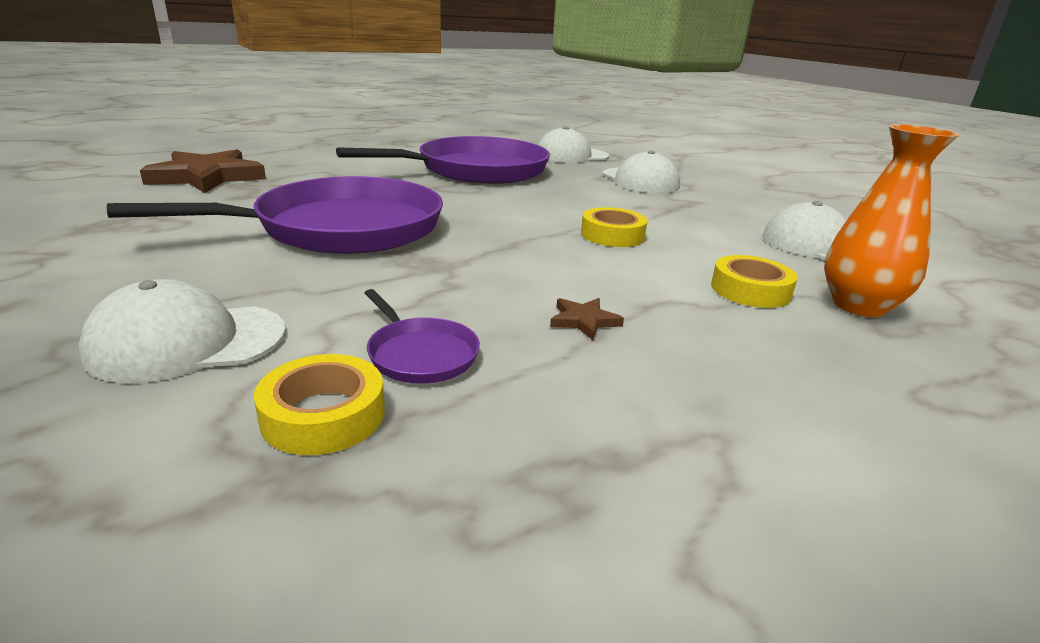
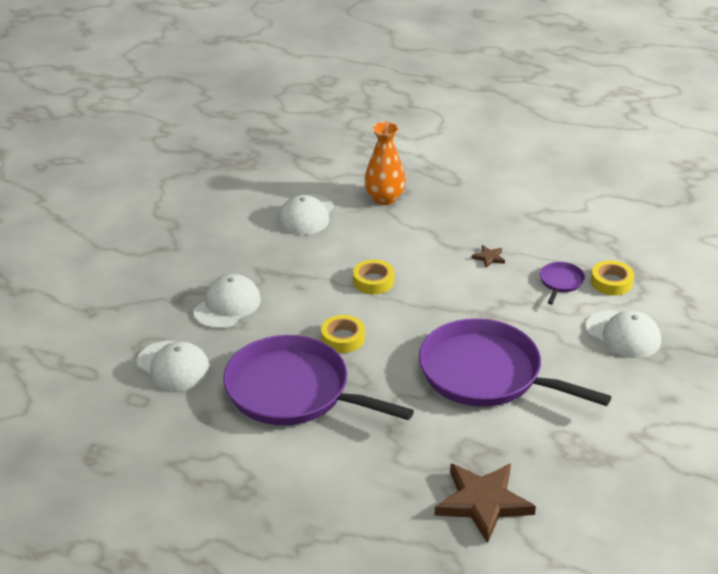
camera: 120 degrees left, 10 degrees up
(750, 290) = (402, 226): yellow tape -> yellow tape (343, 338)

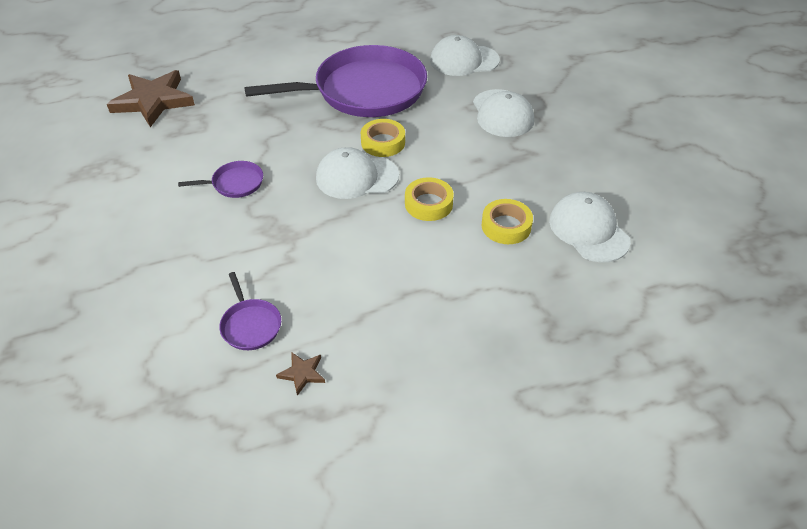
camera: 135 degrees right, 10 degrees up
(384, 198) = (556, 307): orange vase -> none
(486, 374) = (235, 183): purple pan -> purple pan, size x0.40
(489, 258) = (356, 305): brown star -> brown star (302, 373)
(611, 282) = (192, 365): yellow tape -> yellow tape (506, 226)
(623, 334) = (133, 301): white cap -> white cap (356, 177)

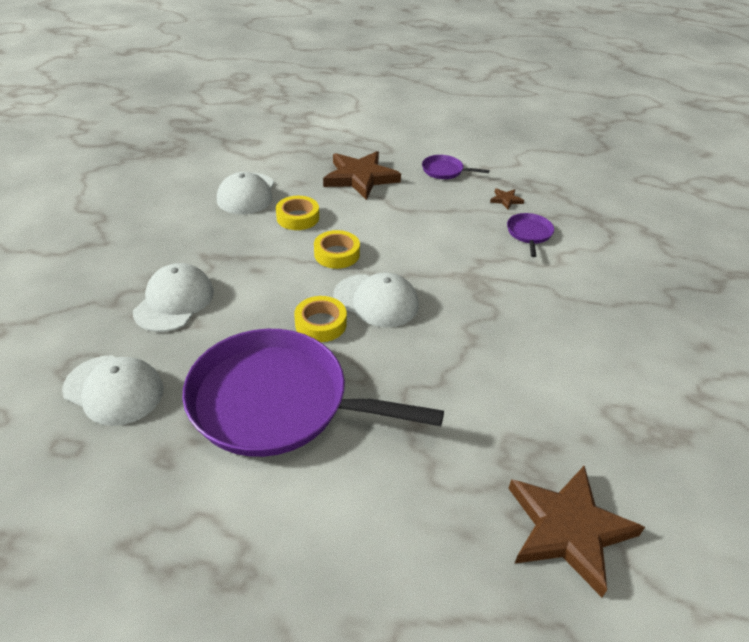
camera: 150 degrees left, 5 degrees down
(235, 183) = (498, 345): purple pan -> purple pan (445, 171)
(505, 319) = (360, 177): none -> brown star

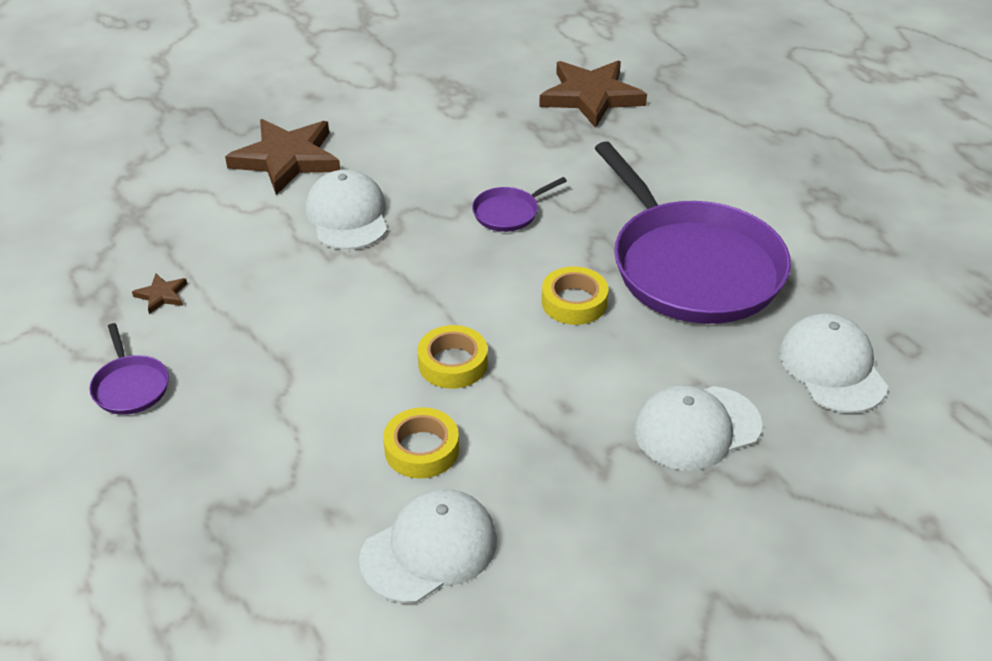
camera: 130 degrees left, 0 degrees up
(360, 177) = (244, 459): brown star -> brown star (287, 159)
(376, 301) = (492, 287): white cap -> white cap (347, 215)
(529, 234) = (229, 246): purple pan -> purple pan (508, 212)

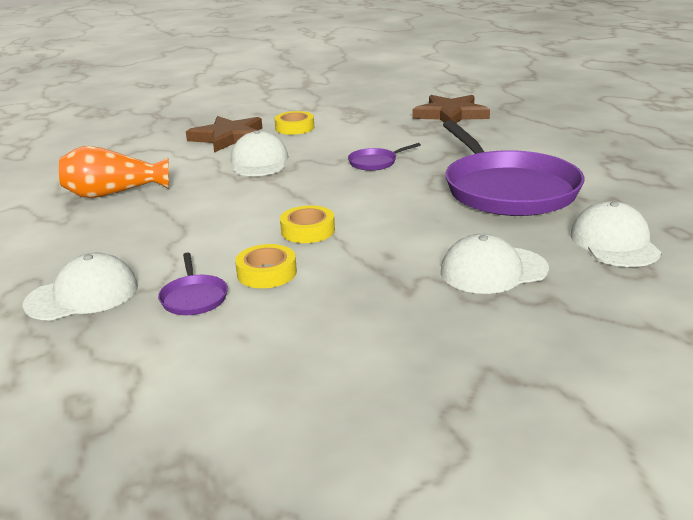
camera: 10 degrees right, 15 degrees down
(130, 386) = (68, 234): purple pan -> purple pan (194, 297)
(162, 295) = (113, 193): brown star -> orange vase
(429, 549) = (251, 327): white cap -> white cap (83, 295)
(574, 302) = (411, 204): yellow tape -> yellow tape (294, 128)

